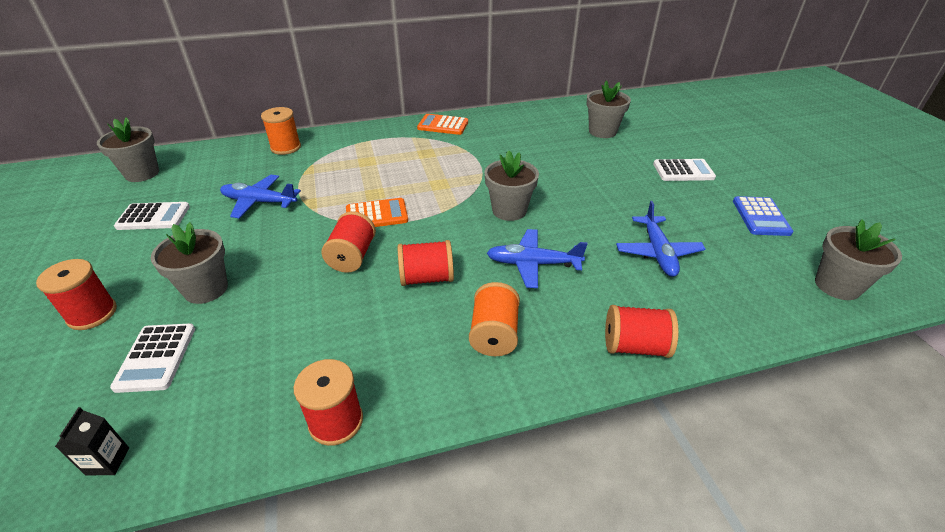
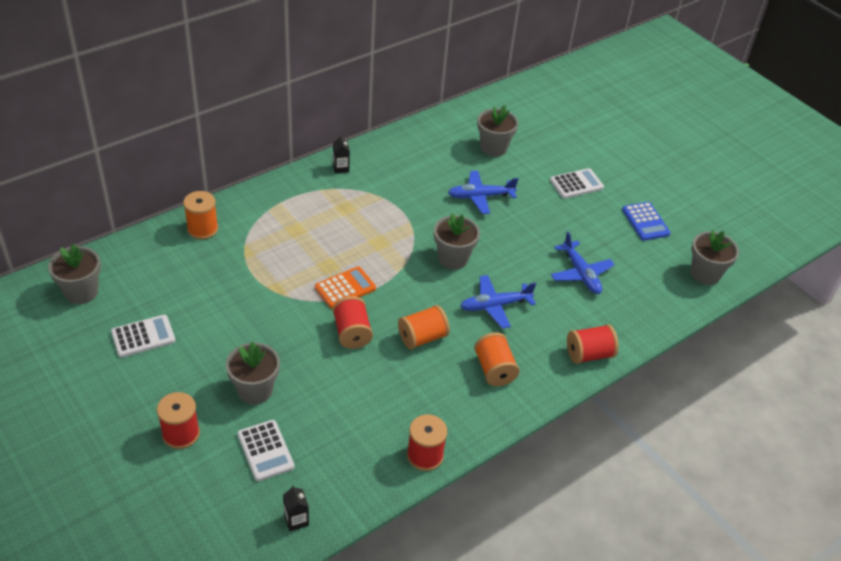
camera: 25 degrees left, 5 degrees up
(259, 202) = (229, 298): blue plane -> blue plane (480, 197)
(427, 278) = (422, 337): red spool -> orange spool
(443, 125) = (341, 168): orange calculator -> black carton

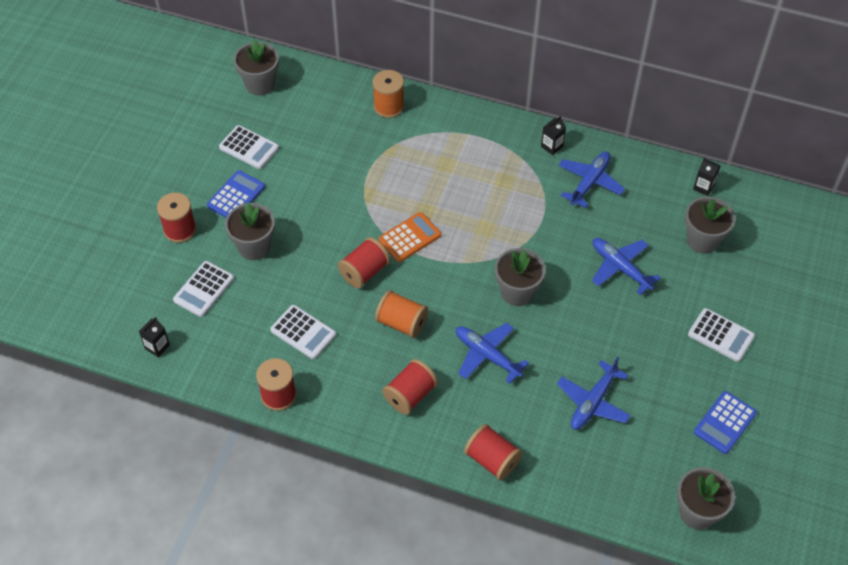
camera: 60 degrees right, 10 degrees up
(187, 374) = (236, 196): none -> blue calculator
(345, 288) = (410, 237): orange calculator -> orange calculator turned 60 degrees counterclockwise
(376, 404) = (303, 332): none -> white calculator
(392, 169) = (589, 182): none -> blue plane
(451, 122) = (703, 187): none -> black carton
(494, 370) = (410, 395): orange spool -> red spool

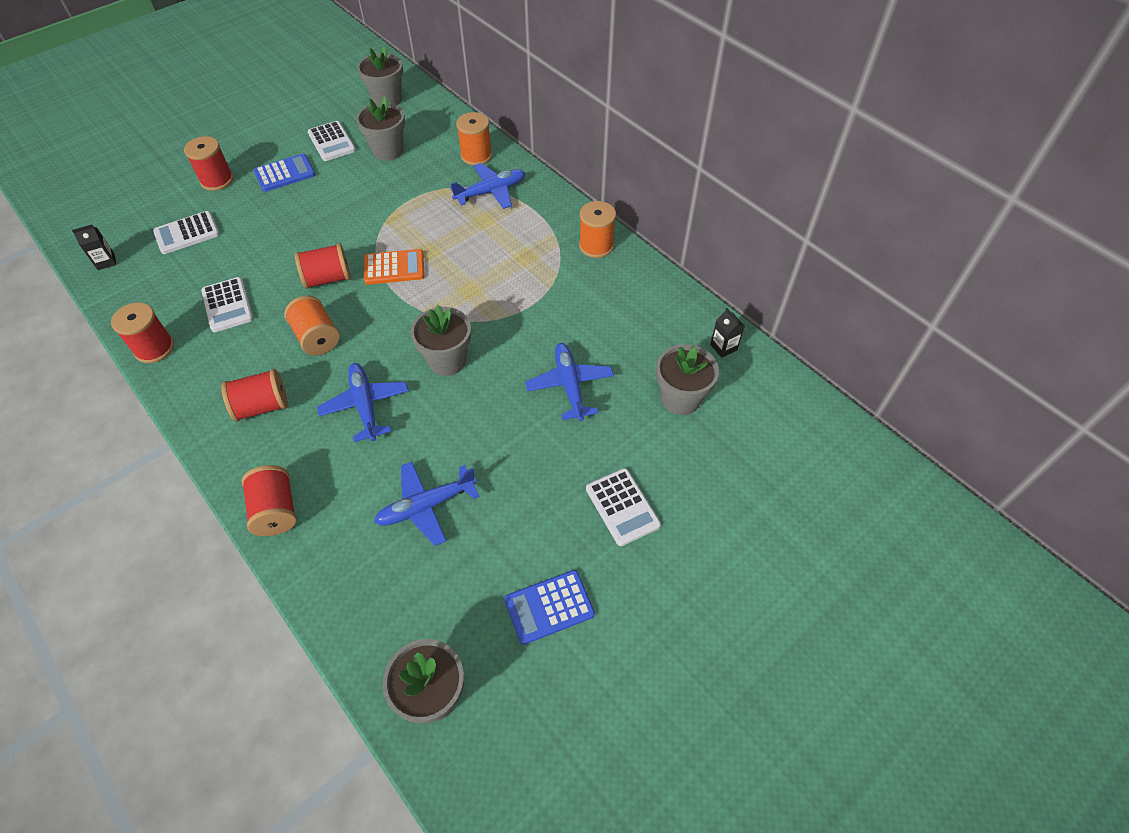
camera: 30 degrees right, 0 degrees up
(254, 247) = (259, 218): grey flower pot -> grey flower pot (388, 151)
(552, 146) = (596, 246): black carton -> orange spool
(589, 182) = (606, 292): blue plane -> blue plane (491, 192)

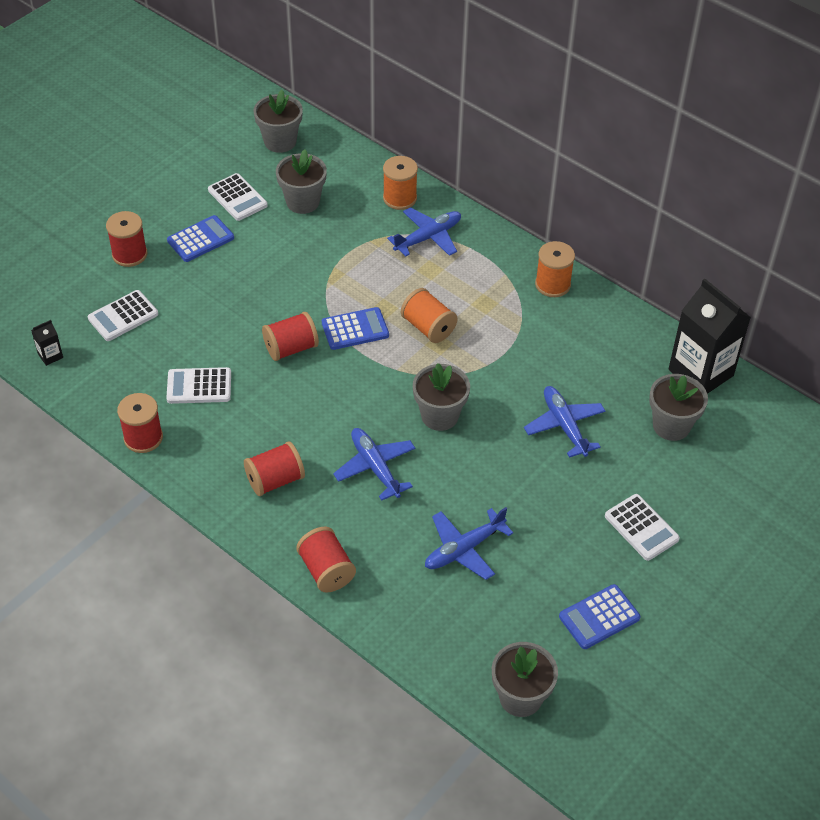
camera: 10 degrees left, 5 degrees down
(227, 305) = (199, 386): white calculator -> white calculator turned 120 degrees clockwise
(317, 337) = (303, 408): orange spool -> orange spool (428, 327)
(394, 267) = (355, 329): orange calculator -> blue calculator
(723, 347) = (700, 373): black carton -> black carton, size x2.44

